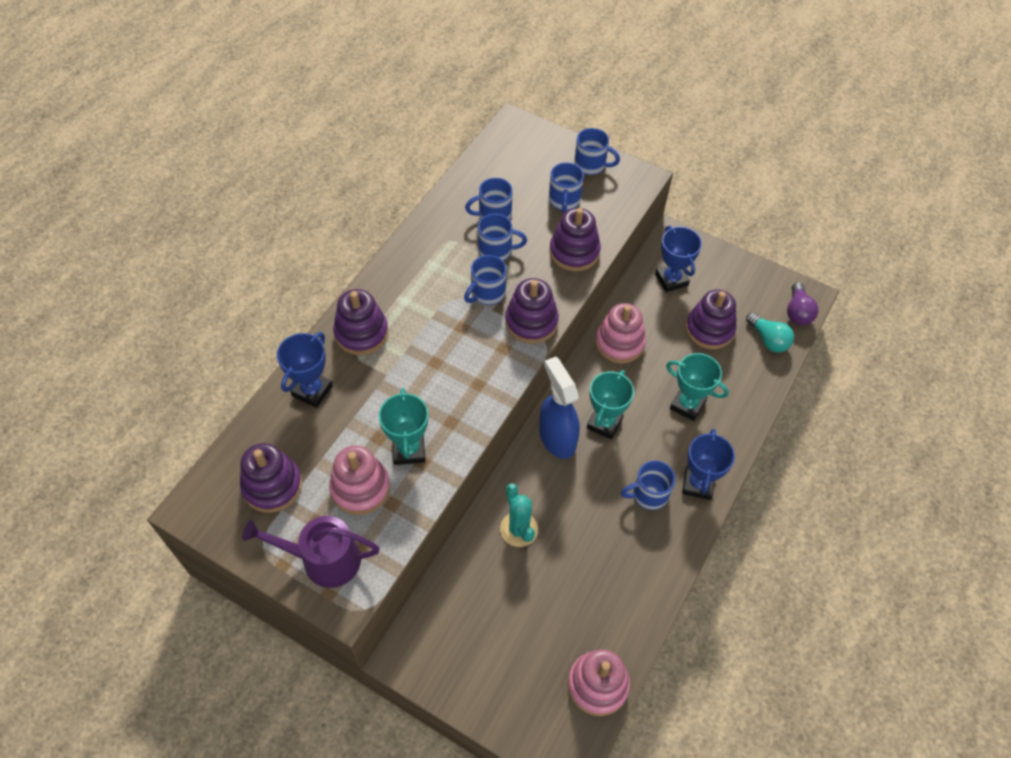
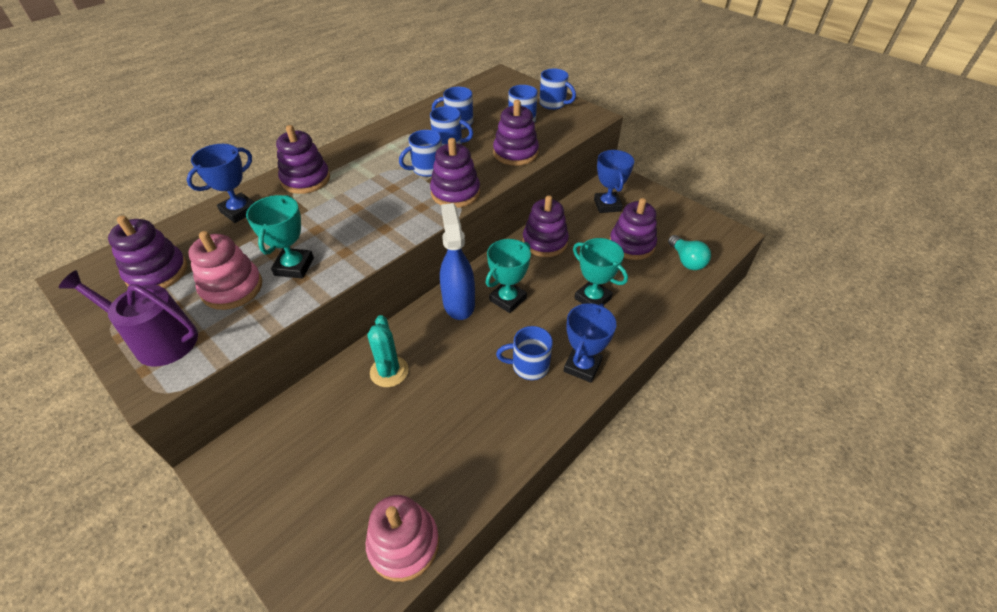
camera: 15 degrees right, 10 degrees down
(619, 343) = (545, 242): pink stacking toy -> purple stacking toy
(797, 312) = (720, 244): purple light bulb -> none

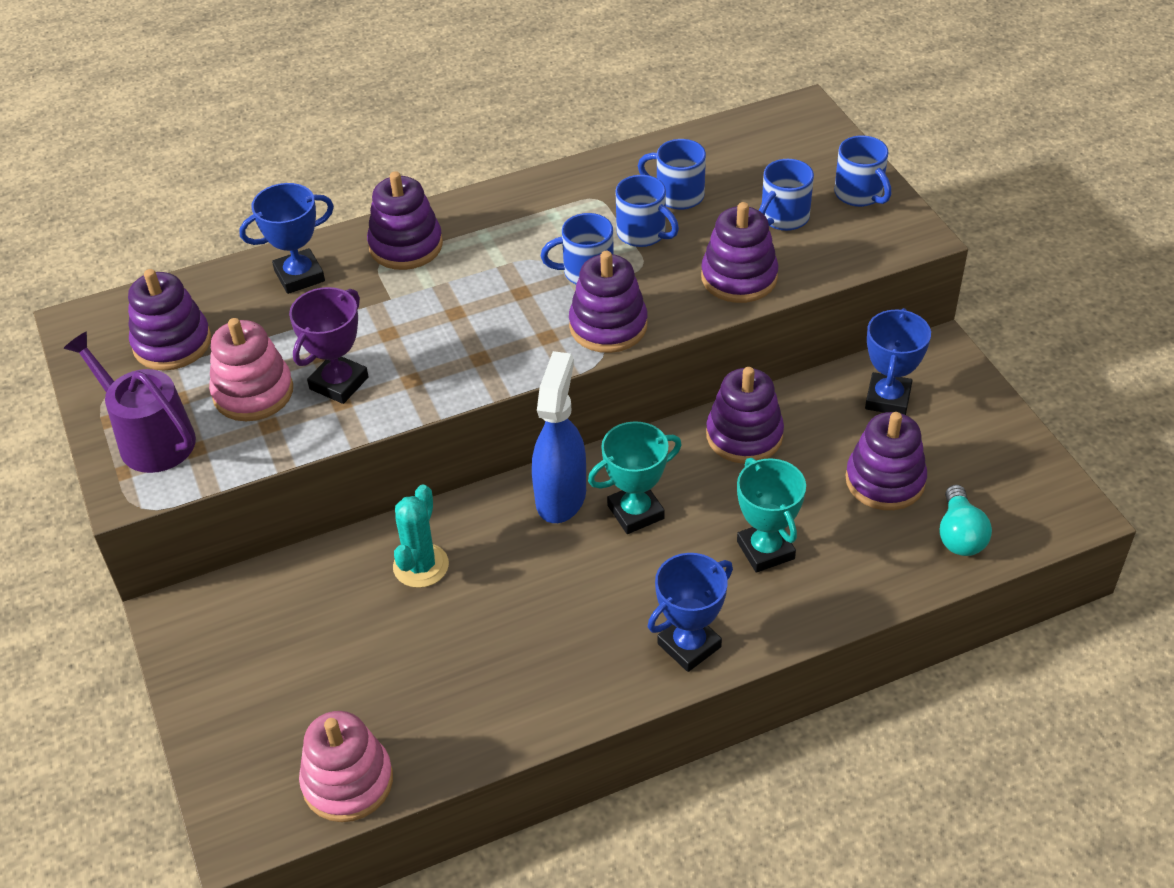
camera: 25 degrees right, 0 degrees up
(294, 266) = (339, 383): turquoise trophy -> purple trophy
(529, 366) = (613, 620): blue mug -> none

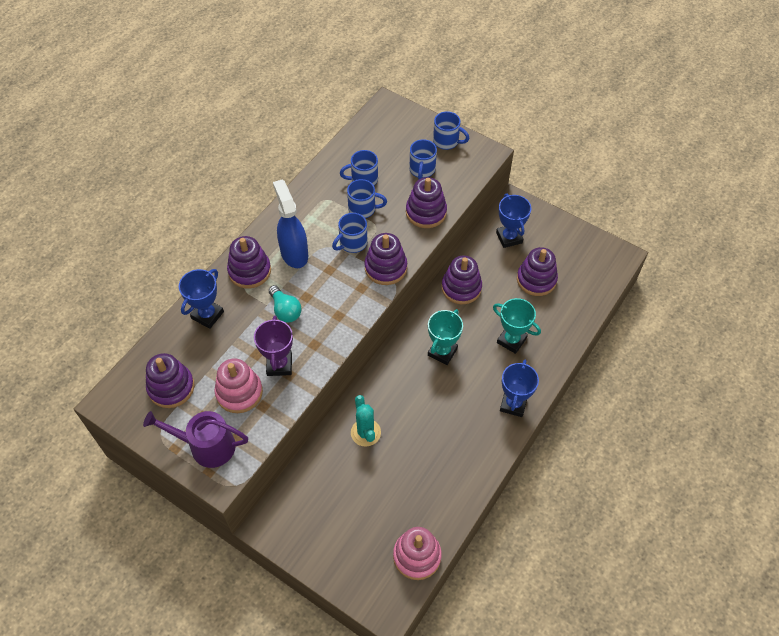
camera: 35 degrees left, 10 degrees up
(561, 496) = (403, 362): blue spray bottle -> blue spray bottle (294, 253)
(959, 535) = (584, 290): turquoise light bulb -> turquoise light bulb (285, 310)

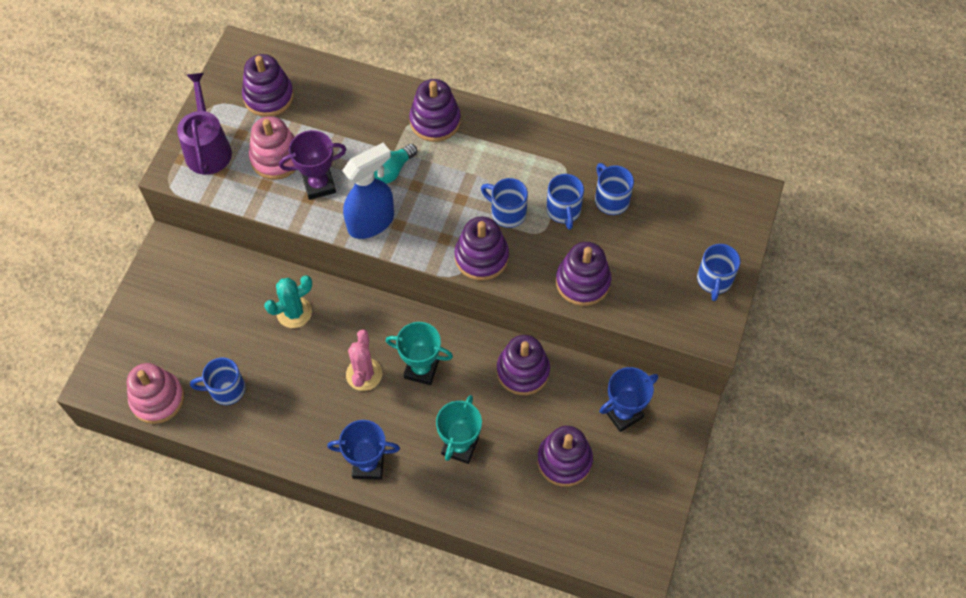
camera: 75 degrees right, 5 degrees up
(207, 315) = (365, 100): blue trophy -> none
(294, 253) = (473, 157): blue spray bottle -> blue spray bottle (371, 222)
(422, 170) = (652, 262): blue mug -> blue mug (226, 389)
(436, 392) = (364, 374): none -> pink cactus

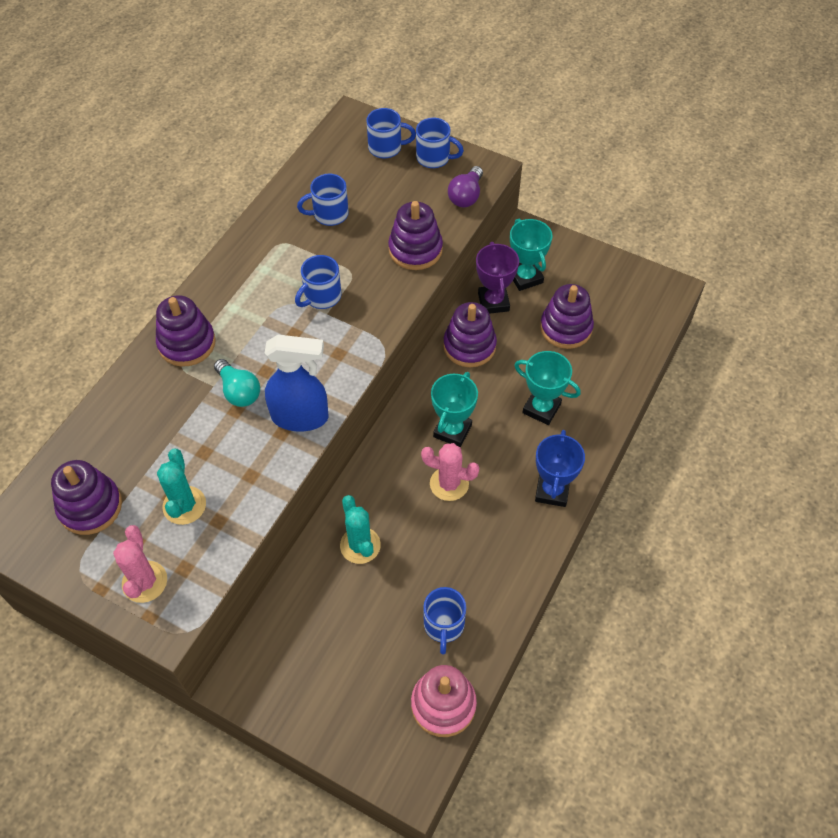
camera: 80 degrees left, 5 degrees down
(208, 148) = (144, 582): purple watering can -> pink cactus
(276, 158) = (184, 505): pink stacking toy -> turquoise cactus
(319, 185) = (236, 464): purple trophy -> purple trophy (493, 302)
(371, 222) = (300, 417): blue spray bottle -> blue spray bottle turned 120 degrees clockwise
(481, 257) = (368, 325): purple stacking toy -> none
(563, 211) = (332, 252): blue mug -> blue mug (386, 148)
(623, 413) = (525, 277): blue trophy -> turquoise trophy
(667, 318) = (466, 196): none -> purple light bulb

